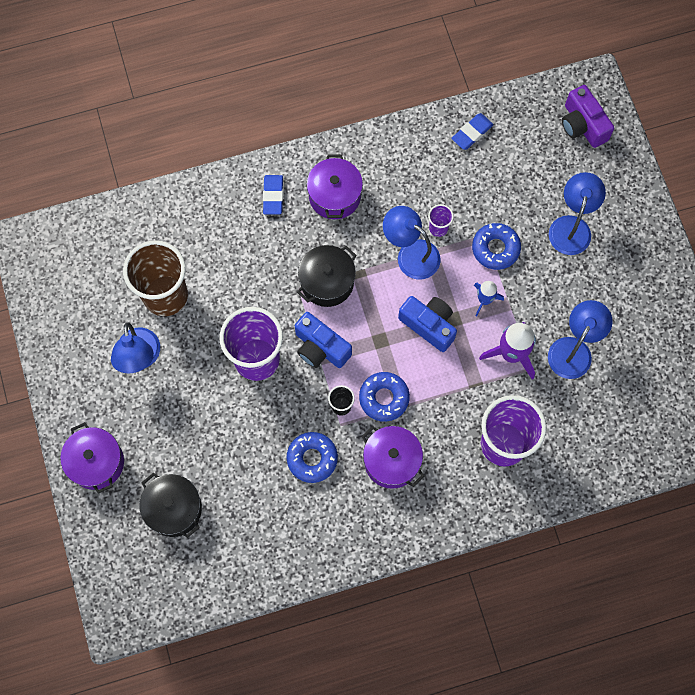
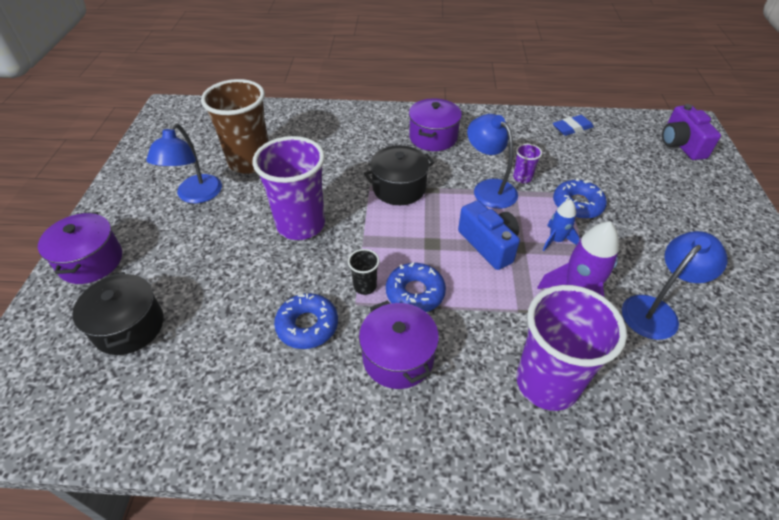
camera: 20 degrees right, 25 degrees down
(273, 196) = (380, 126): blue eraser -> none
(320, 348) = (368, 233): blue camera -> none
(571, 226) = (663, 208): blue lamp -> none

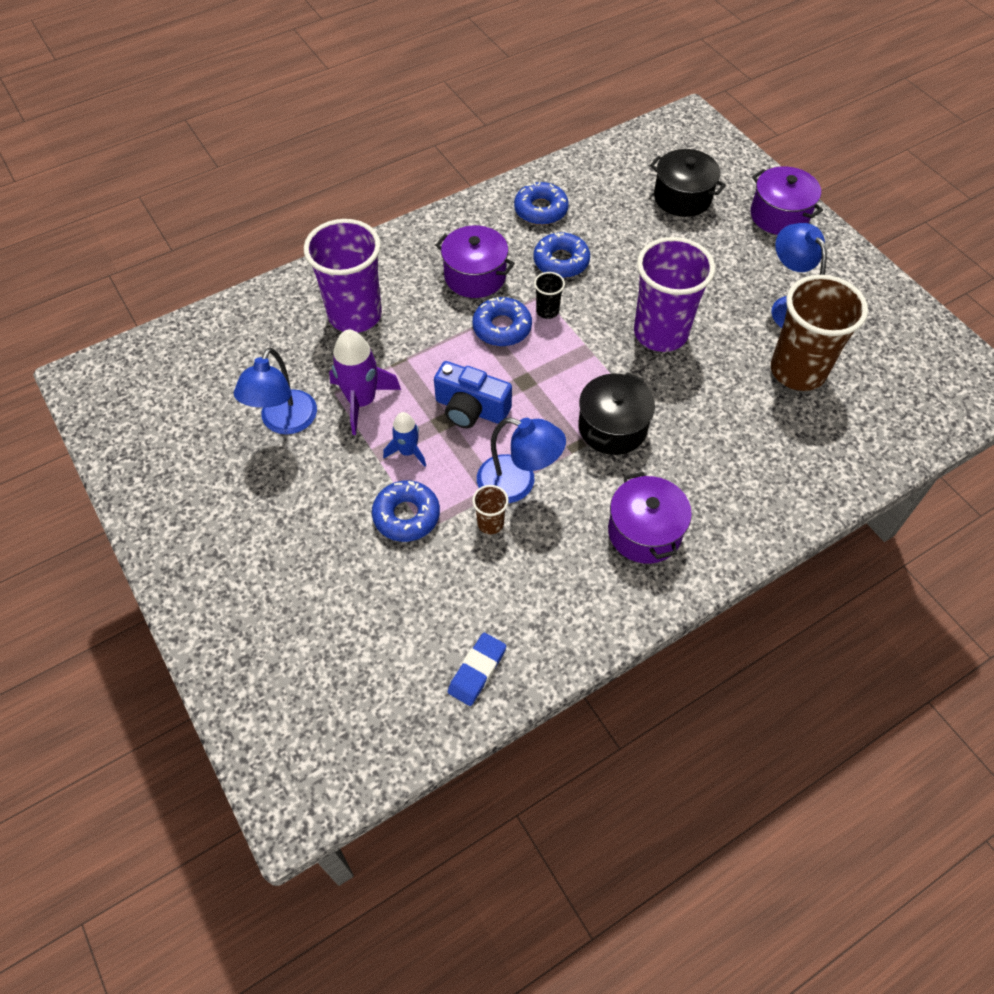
camera: 145 degrees right, 10 degrees up
(264, 399) = (541, 210): none -> blue donut
(522, 178) = (490, 523): purple cup -> brown cup
(681, 144) = (306, 728): purple camera -> none

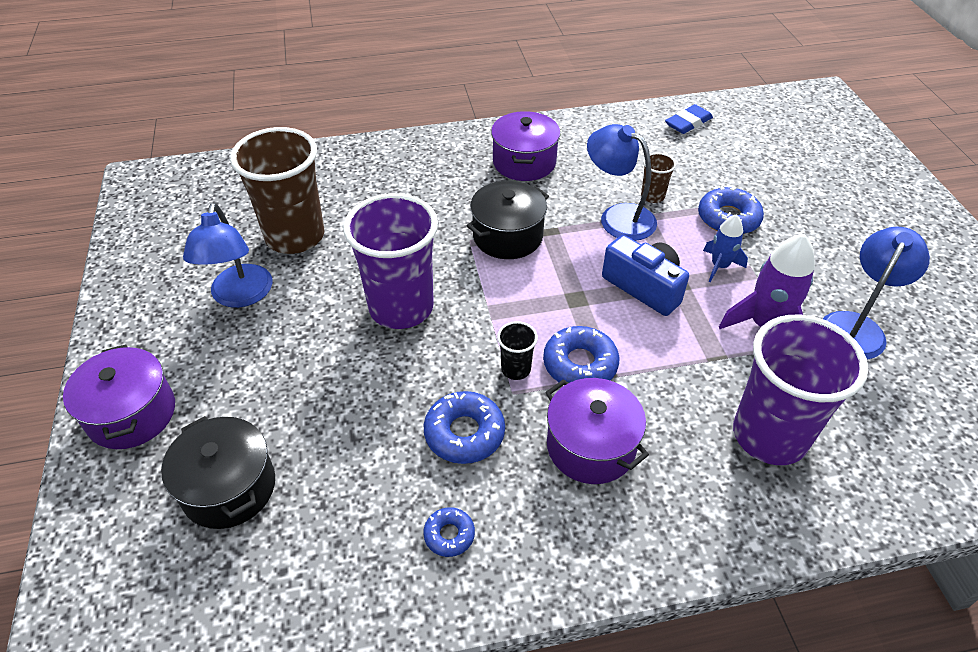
camera: 160 degrees left, 10 degrees down
(541, 210) = (449, 535): blue donut -> blue donut, size x0.57

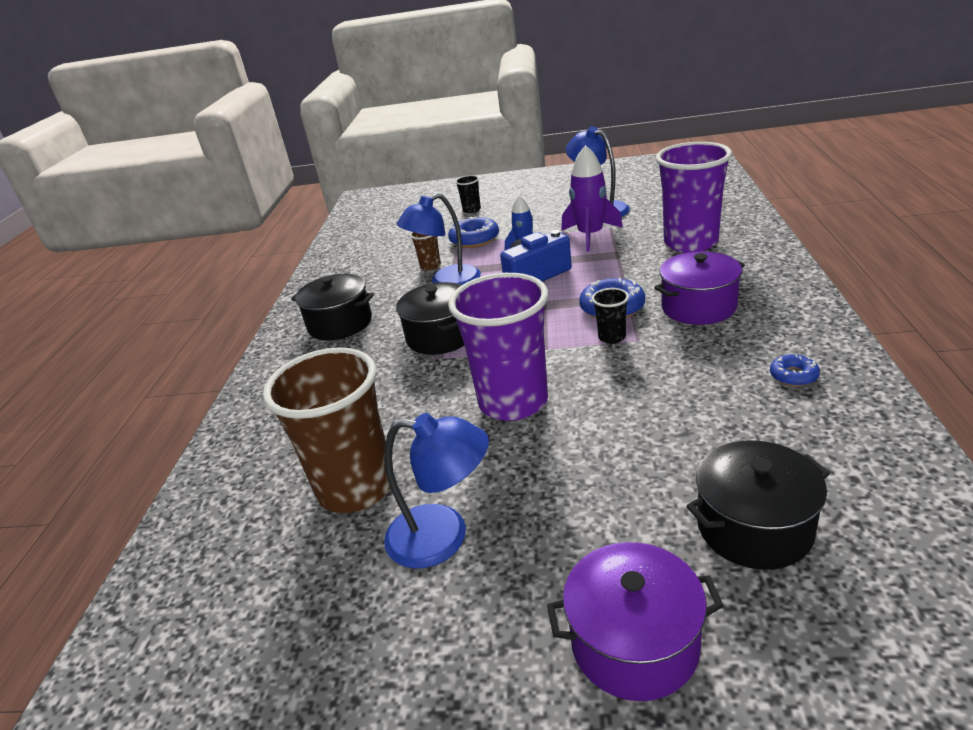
camera: 70 degrees left, 15 degrees down
(464, 433) = (682, 366): blue donut -> none
(524, 162) = (340, 324): purple pot -> black pot
(688, 123) = (349, 246): blue eraser -> none
(814, 199) = (471, 210): none -> black cup

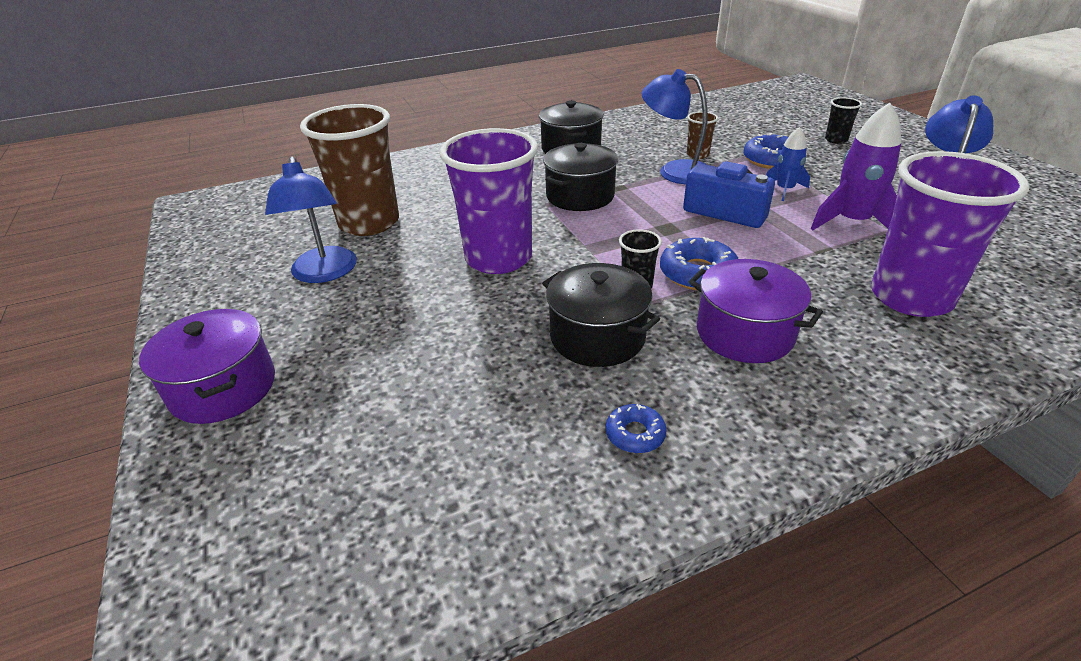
camera: 60 degrees right, 5 degrees up
(754, 527) = (360, 436): black pot -> black pot (597, 337)

